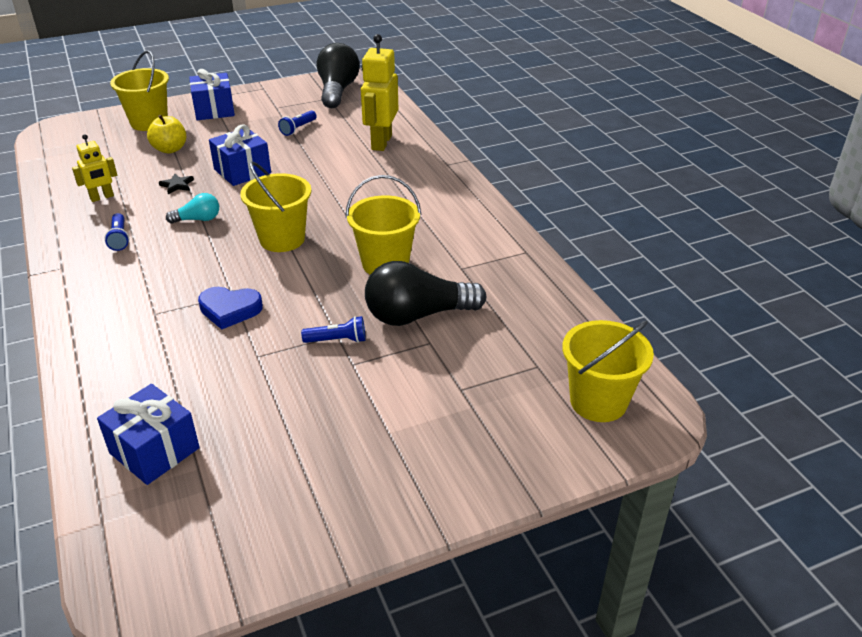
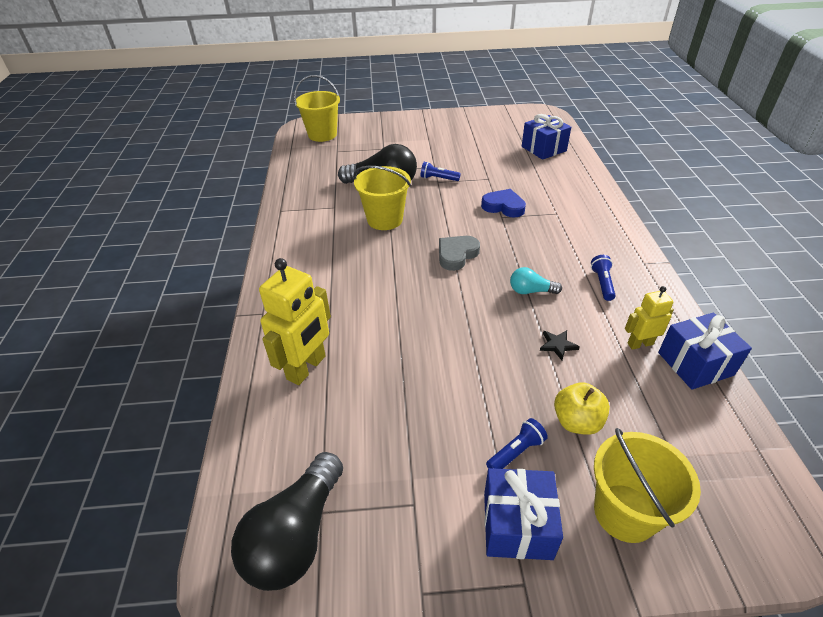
camera: 160 degrees left, 5 degrees up
(242, 171) = (483, 352): blue gift -> blue gift (695, 363)
(282, 239) = (456, 255): yellow bucket -> grey heart
(298, 129) = (397, 427): blue flashlight -> blue flashlight (516, 452)

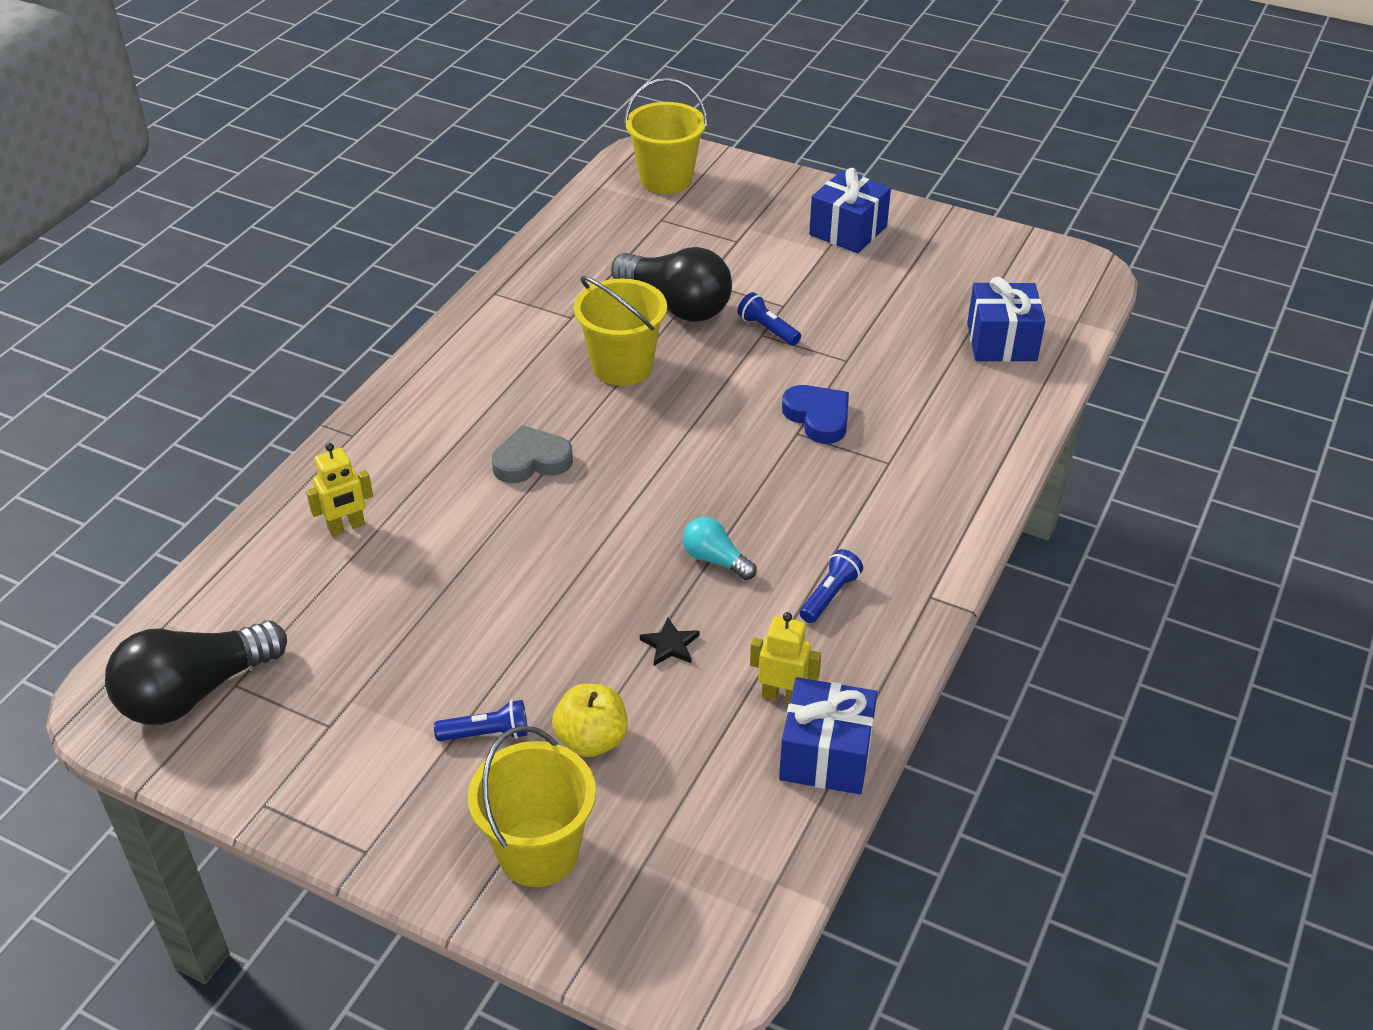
camera: 30 degrees right, 0 degrees up
(307, 368) = (346, 527): yellow robot -> yellow robot, size x0.57
(456, 255) = (668, 463): grey heart -> grey heart (531, 461)
(517, 525) = (413, 800): blue gift -> blue gift (848, 231)

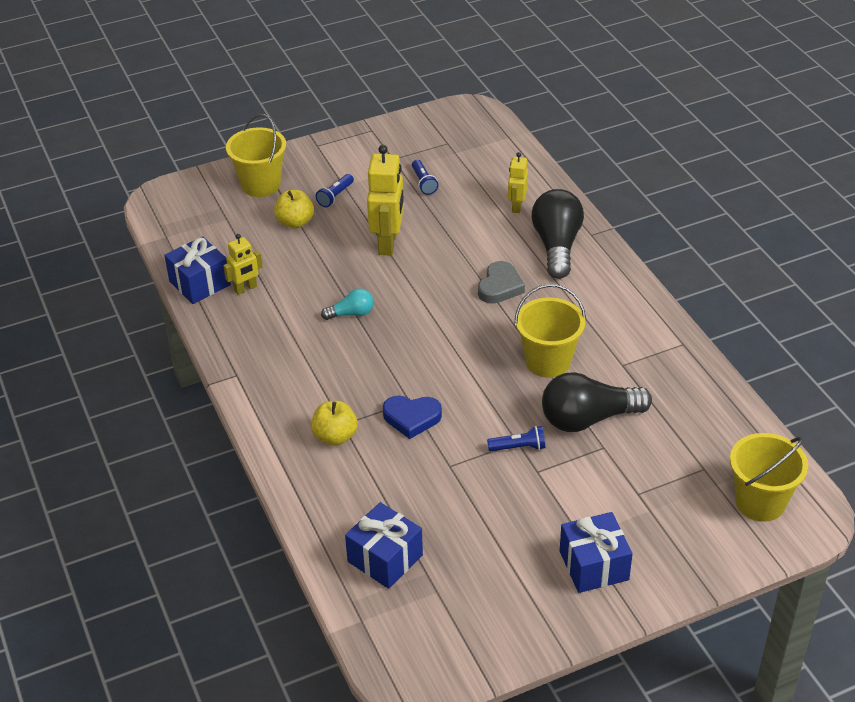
camera: 130 degrees right, 0 degrees up
(194, 693) = (455, 131): black light bulb -> black light bulb (557, 246)
(543, 608) = (388, 243): none -> yellow robot
(670, 645) = (317, 270): black star -> none
(829, 595) = (281, 339): blue flashlight -> blue flashlight (424, 183)
(912, 457) = (335, 437): none -> yellow apple

